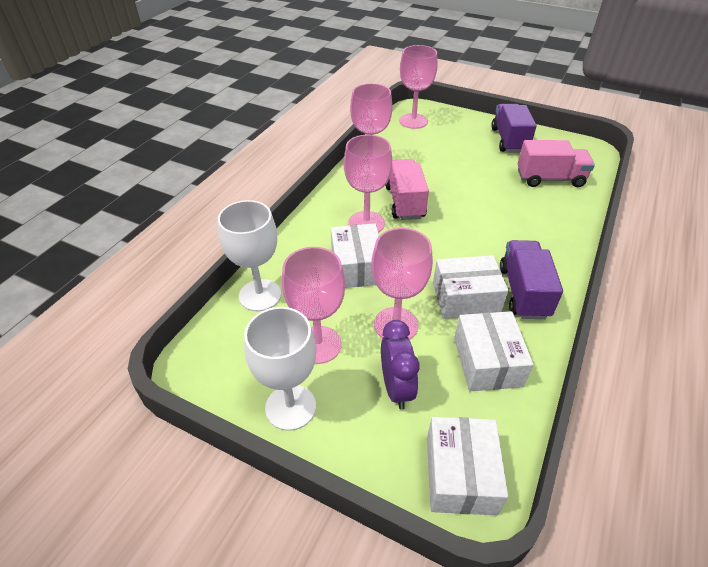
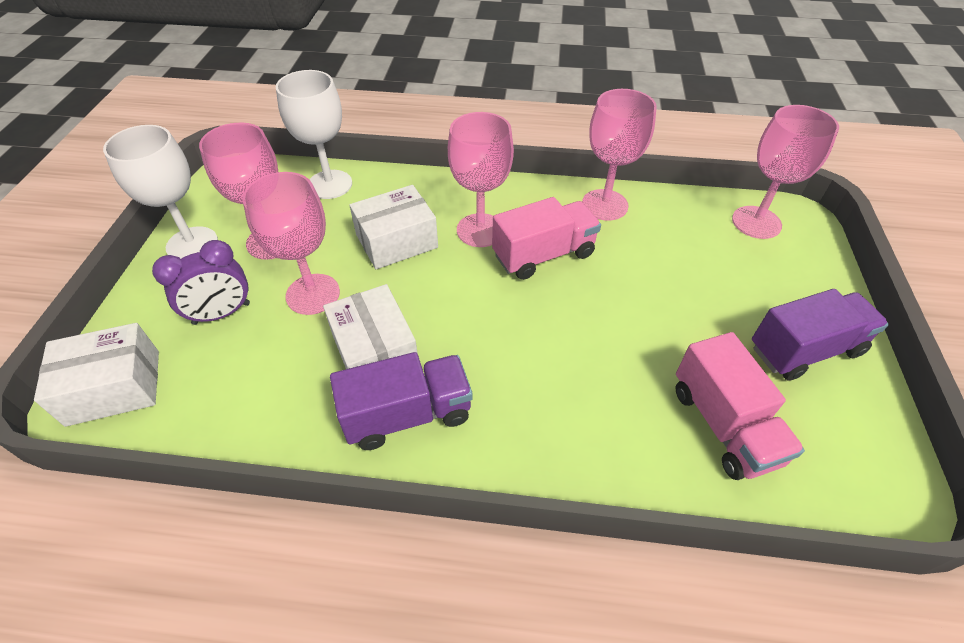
camera: 70 degrees right, 5 degrees up
(487, 362) = (270, 389): white box -> none

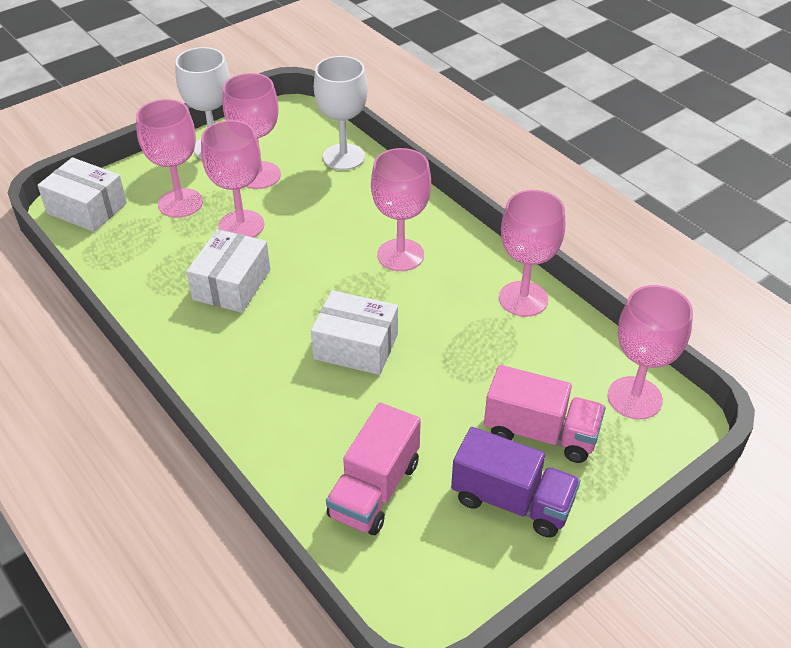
camera: 45 degrees right, 5 degrees down
(222, 314) = (180, 203): purple clock -> pink goblet
(396, 241) = (334, 225): white box -> white box (356, 346)
(407, 415) = (203, 332): purple truck -> none
(543, 255) = (419, 302): pink truck -> pink truck (540, 433)

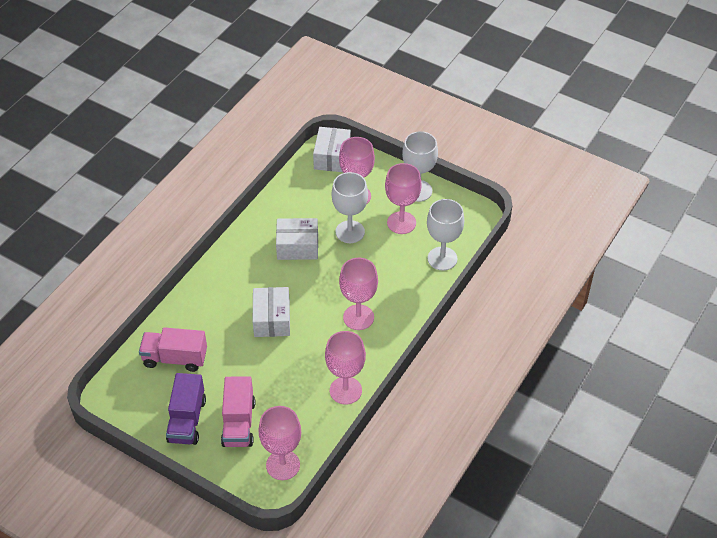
camera: 70 degrees right, 5 degrees up
(241, 225) = (350, 232): pink goblet -> white goblet

